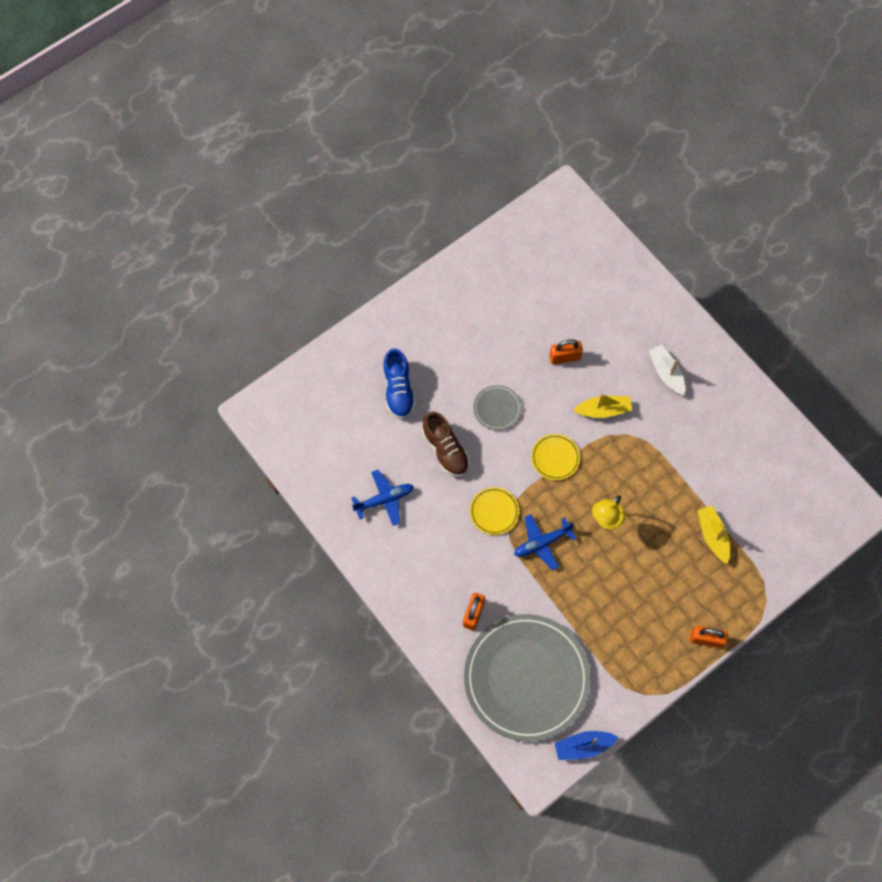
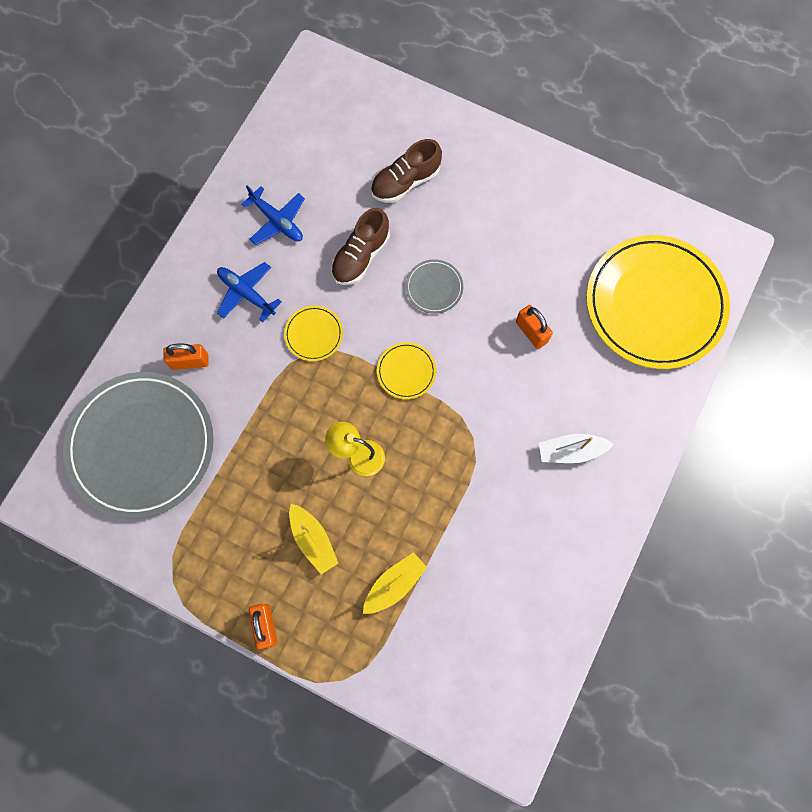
camera: 65 degrees right, 5 degrees up
(398, 390) = (405, 182): blue shoe -> brown shoe
(542, 543) = (300, 398): blue plane -> blue plane (246, 293)
(582, 265) = (655, 304): none -> yellow plate
(583, 746) = (89, 537): blue boat -> none
(603, 410) = (489, 399): yellow boat -> yellow boat (313, 540)
(666, 373) = (571, 451): white boat -> white boat turned 135 degrees counterclockwise

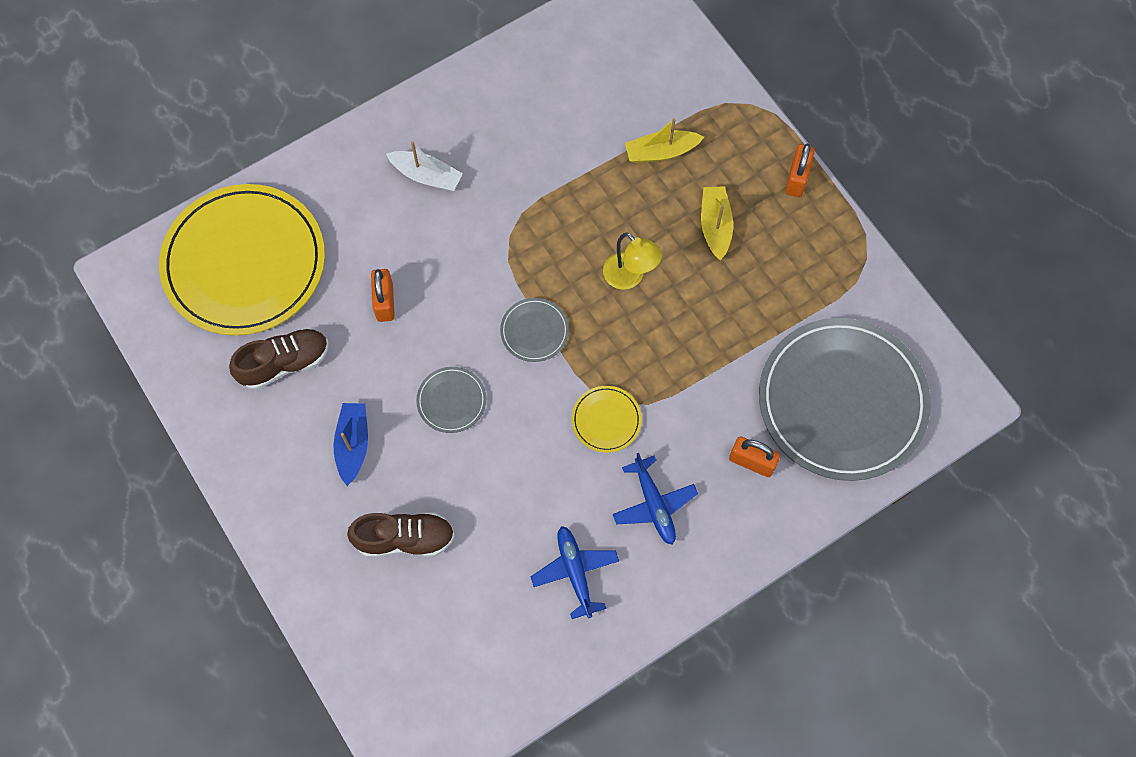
camera: 150 degrees left, 5 degrees down
(360, 256) = (507, 478): brown shoe -> brown shoe (284, 363)
(406, 371) = (534, 331): yellow plate -> grey plate
(482, 221) = (353, 445): none -> blue boat

